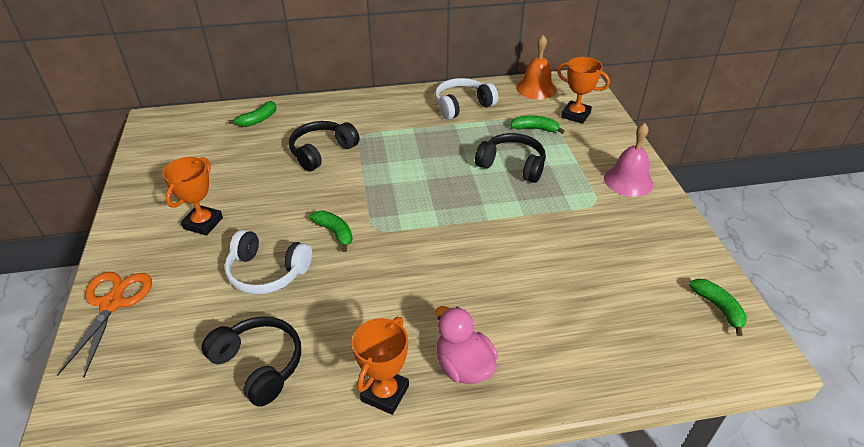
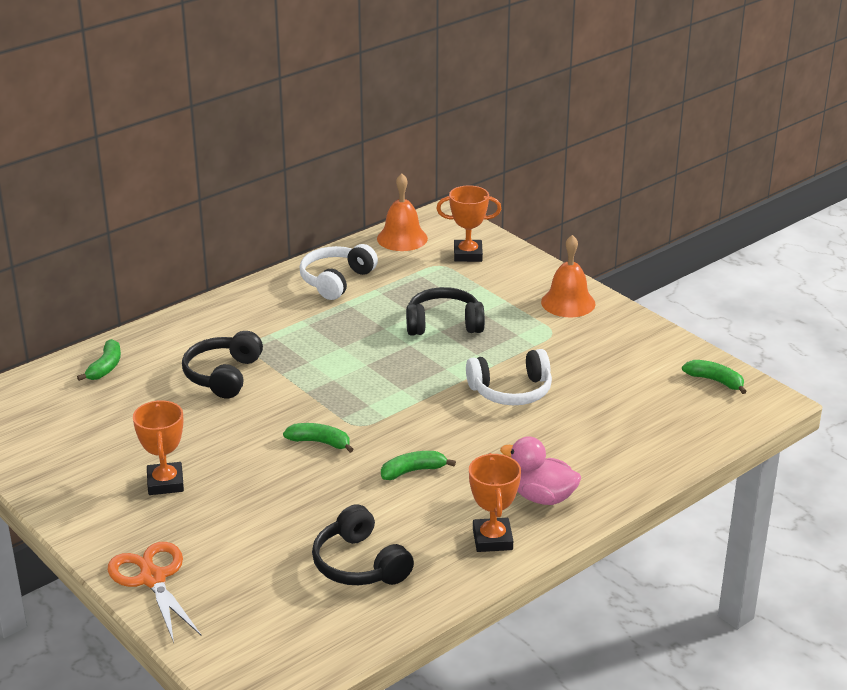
camera: 30 degrees left, 10 degrees down
(259, 365) = (359, 564): black headphones -> black headphones turned 135 degrees counterclockwise
(267, 272) = (286, 497): white headphones -> white headphones (511, 391)
(535, 129) = (437, 281): green banana -> green banana (413, 471)
(628, 181) = (568, 303): pink bell -> orange bell

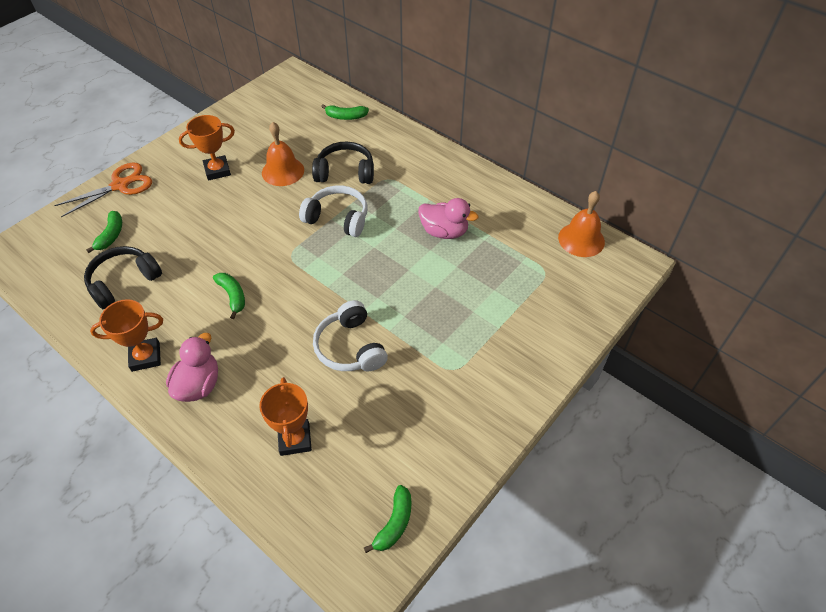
camera: 80 degrees right, 20 degrees up
(320, 442) = (266, 237): green banana -> green banana (111, 235)
(336, 280) = (494, 209): white headphones -> white headphones (338, 218)
(359, 316) = (444, 232): none -> pink duck
(444, 324) = (446, 287): black headphones -> none
(468, 254) = (571, 289): orange trophy -> orange trophy (295, 439)
(568, 303) = (510, 377): orange bell -> orange bell (283, 171)

